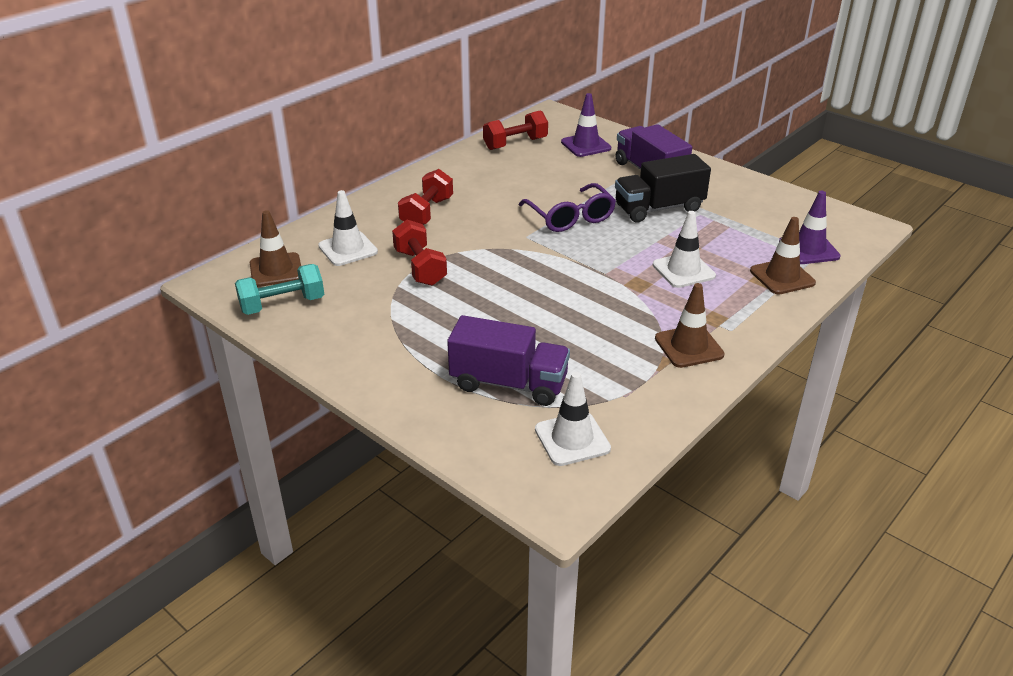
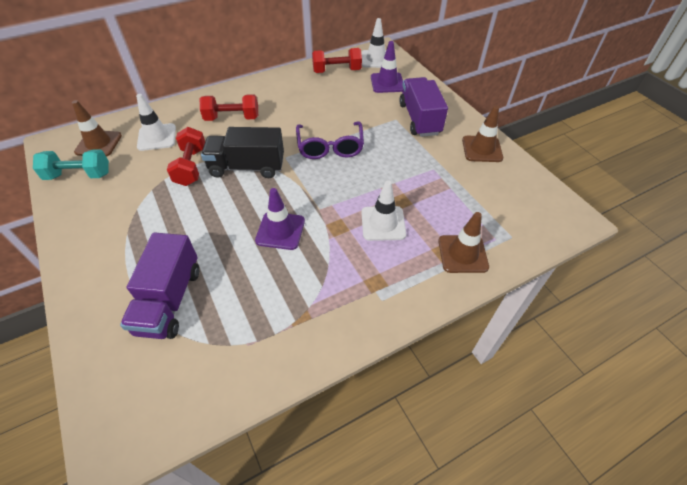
camera: 20 degrees right, 15 degrees up
(427, 213) = (232, 118): red dumbbell -> red dumbbell turned 45 degrees clockwise
(508, 383) = (169, 300): purple truck -> purple truck turned 60 degrees clockwise
(572, 439) = (173, 378): white traffic cone -> white traffic cone (376, 59)
(659, 208) = (404, 155): black truck -> black truck (247, 167)
(689, 347) = (334, 307): brown traffic cone -> brown traffic cone (482, 149)
(809, 249) = (505, 230): purple traffic cone -> purple traffic cone (280, 231)

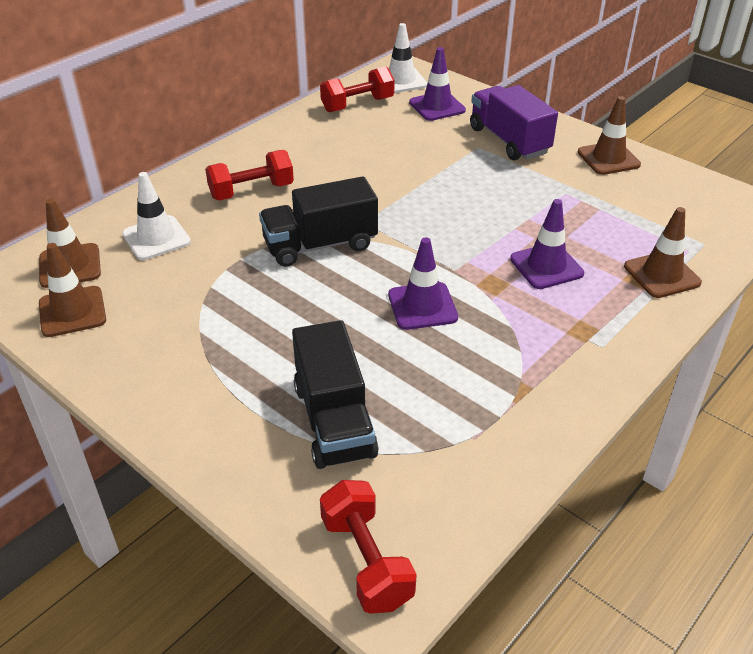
camera: 20 degrees left, 10 degrees down
(79, 175) = (72, 312): turquoise dumbbell -> brown traffic cone
(169, 300) = (334, 420): purple truck -> black truck
(191, 166) = (238, 262): red dumbbell -> red dumbbell (366, 561)
(330, 147) = (416, 197): purple glasses -> none
(383, 223) = (546, 266): white traffic cone -> purple traffic cone

